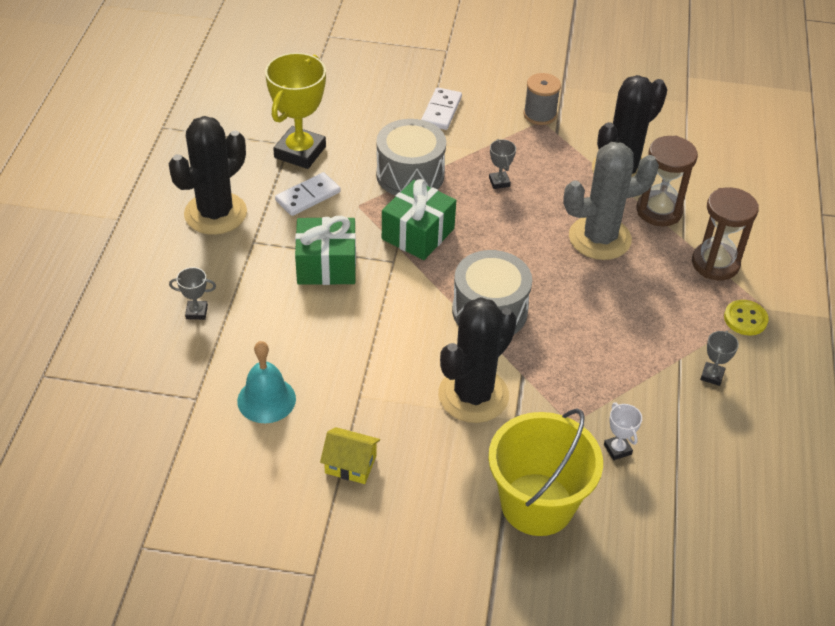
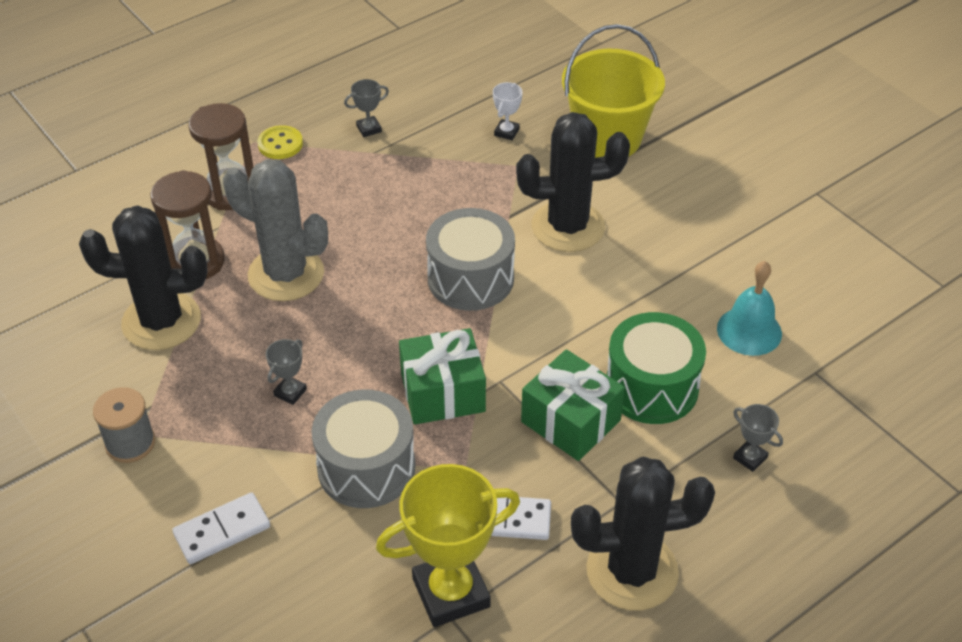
camera: 135 degrees left, 0 degrees up
(297, 317) = (651, 387): none -> green drum
(350, 464) = (722, 241): yellow house -> none

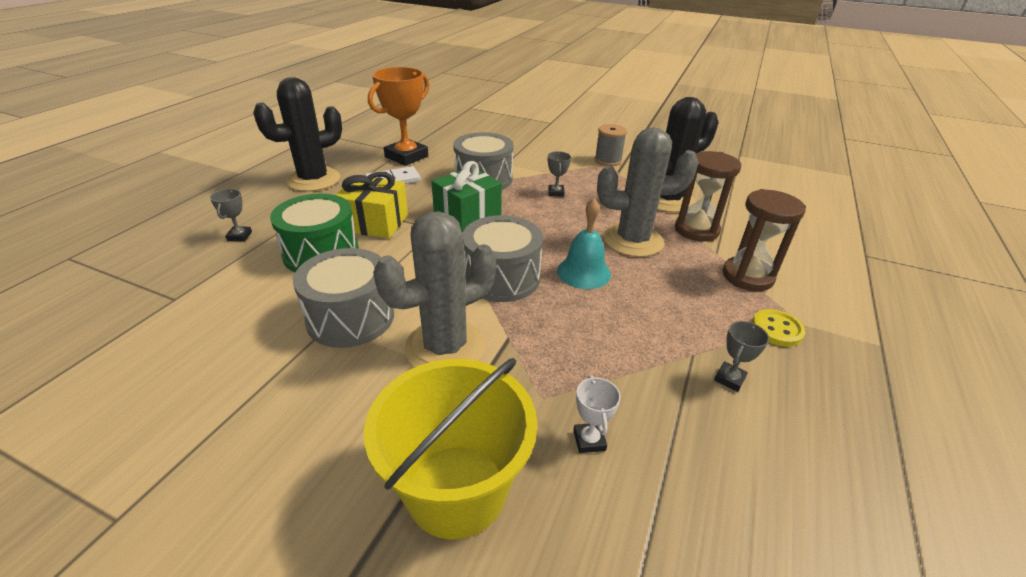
camera: 150 degrees right, 10 degrees down
(222, 530) = (529, 149): white domino -> none
(451, 592) = (406, 157): yellow trophy -> orange trophy
(568, 227) = (445, 347): black cactus -> grey cactus
(570, 421) = (374, 222): green gift -> yellow gift
(640, 285) = (350, 317): none -> grey drum
(749, 331) = (236, 312): turquoise bell -> turquoise bell (583, 272)
(750, 458) = (239, 236): grey trophy -> grey trophy turned 75 degrees clockwise

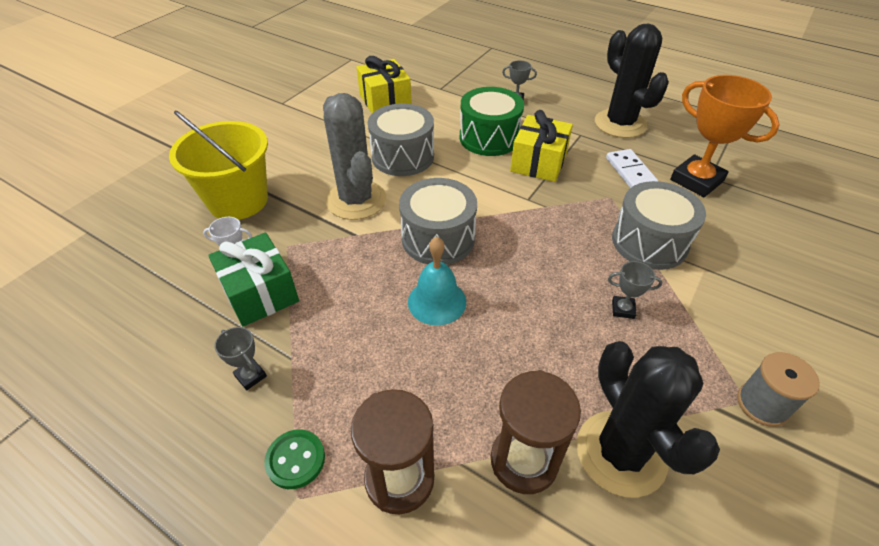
camera: 100 degrees right, 10 degrees up
(186, 354) = (385, 101): none -> yellow gift
(467, 214) = (558, 223): green gift -> green gift (260, 293)
(633, 240) = (498, 366): grey cactus -> none
(776, 329) = (295, 460): yellow button -> green button

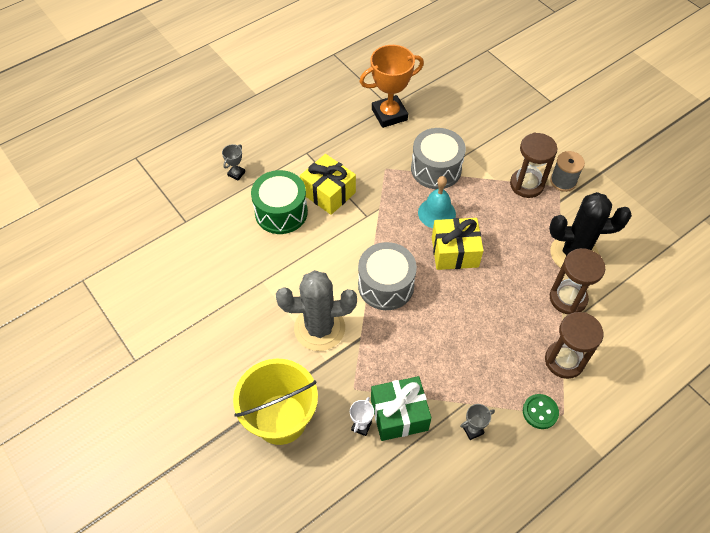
camera: 70 degrees left, 10 degrees up
(385, 101) = (183, 271): yellow gift -> yellow gift (455, 252)
(403, 156) = (277, 280): grey drum -> none
(437, 301) = (445, 304): turquoise bell -> turquoise bell (436, 213)
(620, 124) = (305, 123): black cactus -> none
(623, 309) = (484, 209): grey trophy -> none
(630, 172) = (364, 144): white domino -> none
(710, 352) = (526, 185): none -> brown hourglass

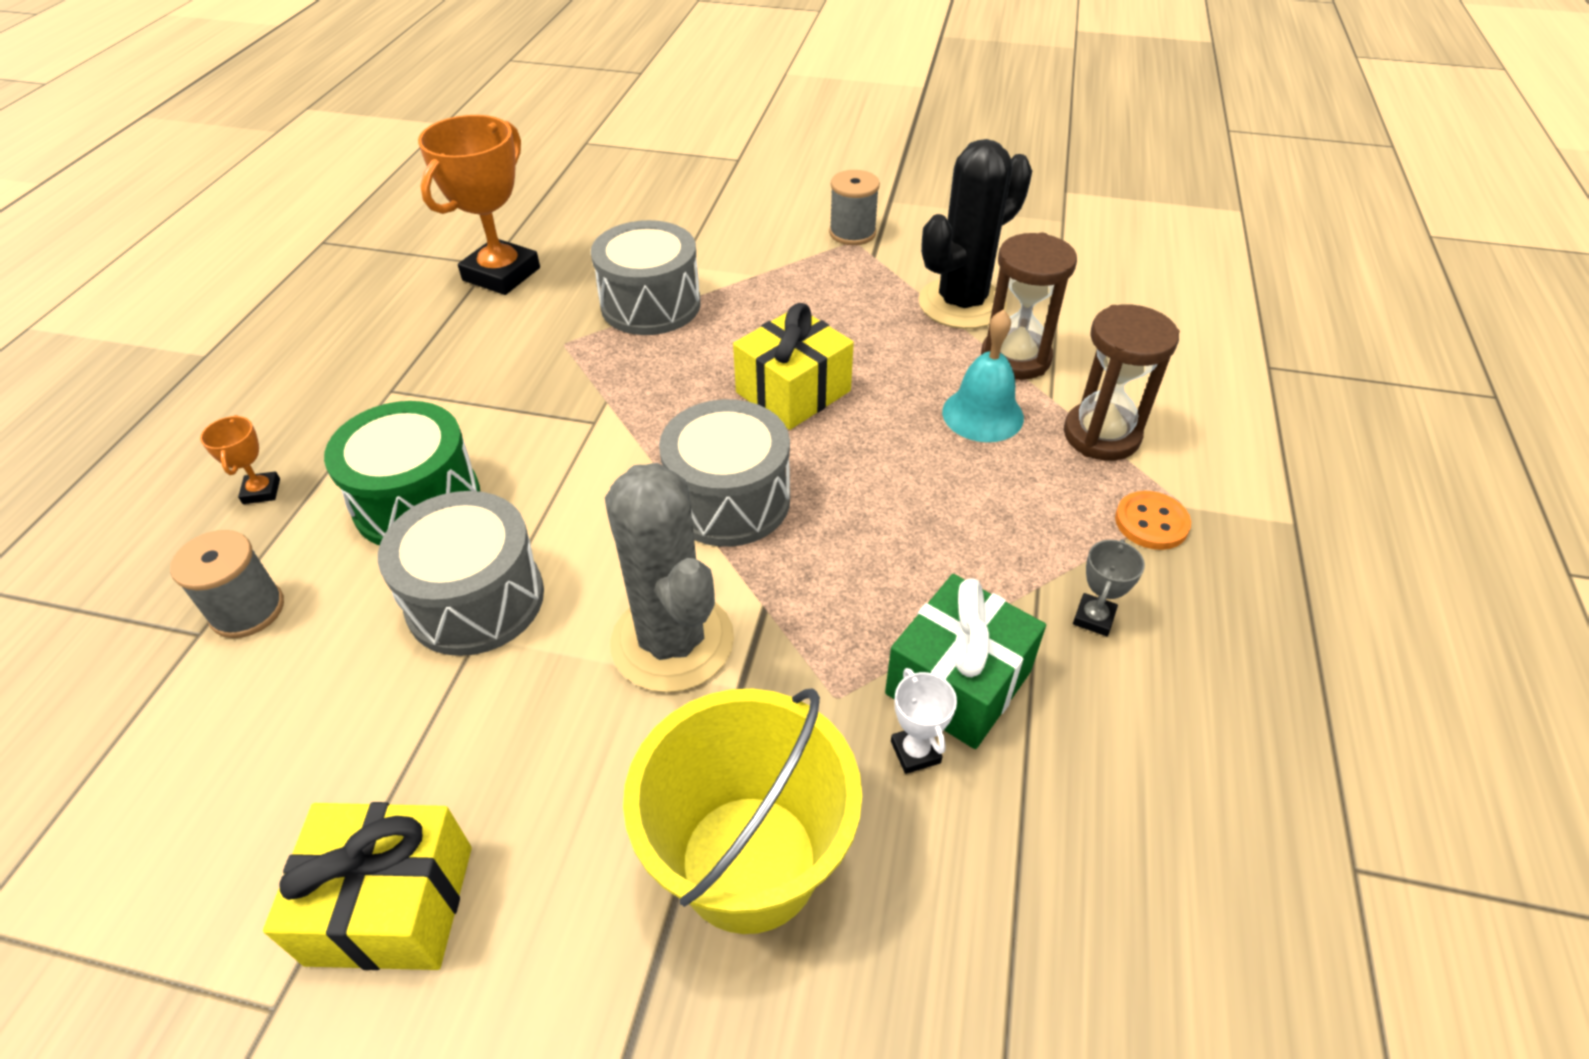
camera: 40 degrees left, 10 degrees down
(204, 222) = (247, 610): none -> grey spool
(236, 173) = (261, 491): grey trophy -> orange trophy
(271, 266) = (475, 599): none -> grey drum
(319, 328) = (672, 641): grey cactus -> grey cactus turned 75 degrees counterclockwise
(328, 193) = (489, 426): yellow gift -> yellow gift (391, 904)
(436, 213) = (710, 358): turquoise bell -> turquoise bell (982, 414)
(526, 185) = (807, 259): brown hourglass -> none
(540, 412) = (1151, 522): green button -> orange button

